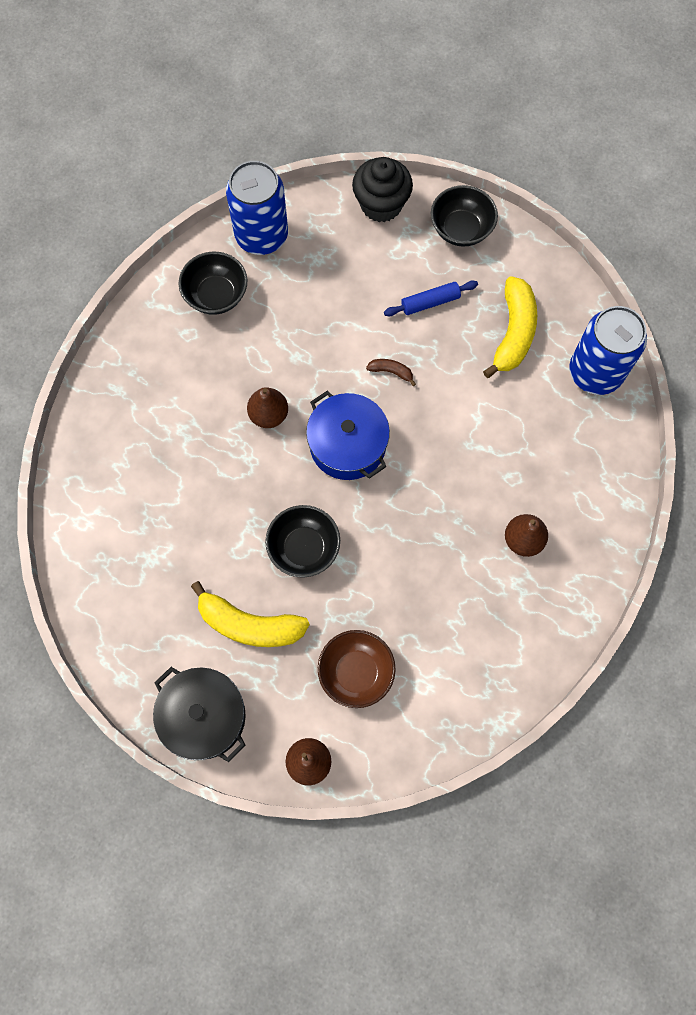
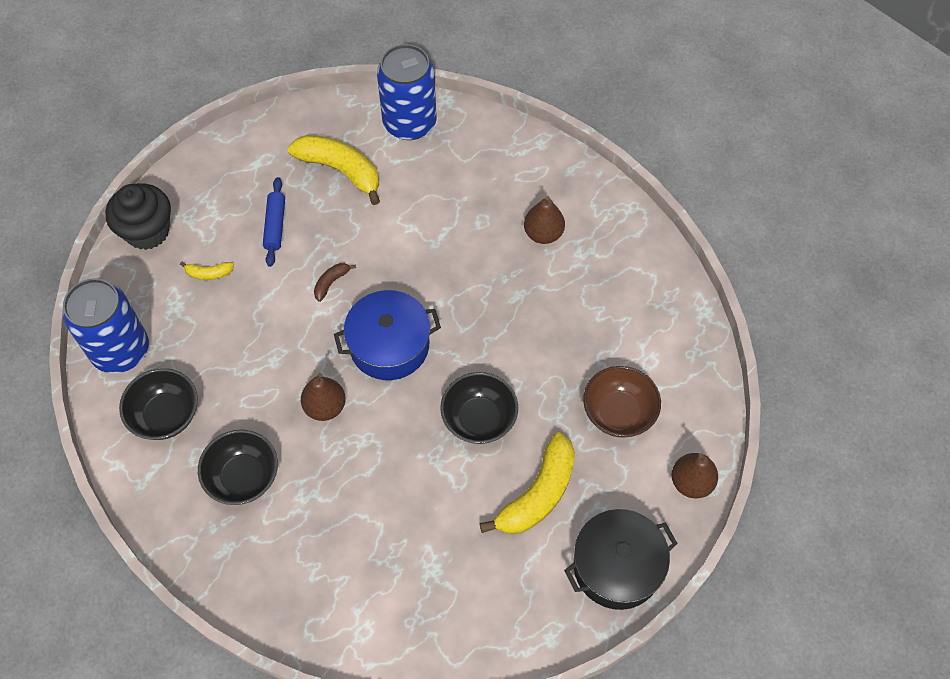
camera: 70 degrees left, 10 degrees down
(360, 270) = (209, 273): none -> yellow banana
(461, 229) = (212, 174): black bowl -> black bowl (243, 477)

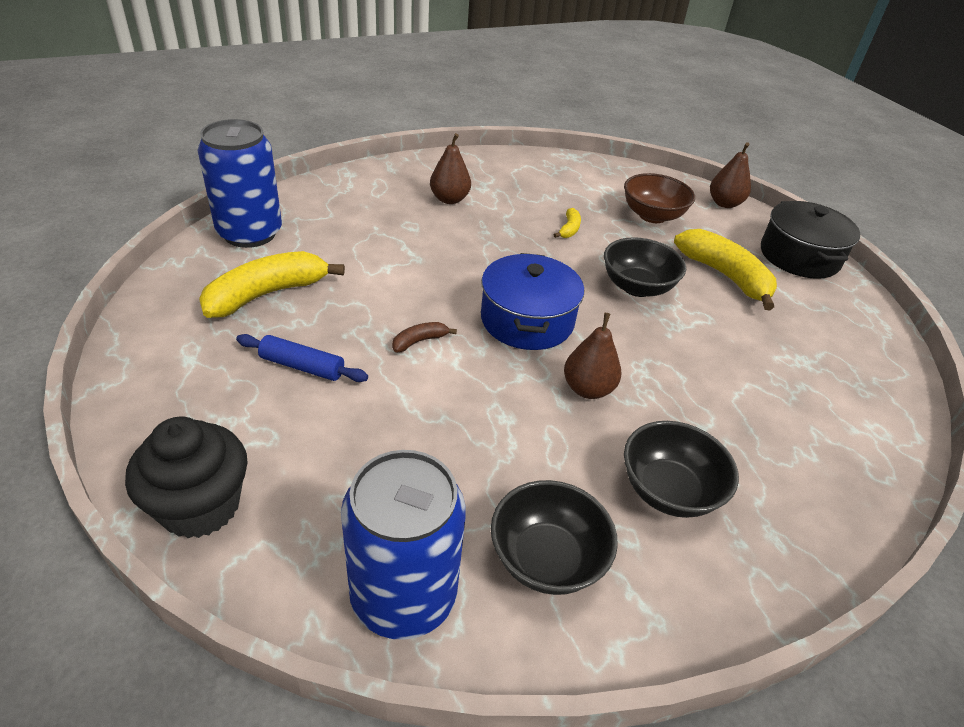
camera: 75 degrees left, 20 degrees down
(209, 273) = (331, 450): yellow banana -> yellow banana (569, 229)
(331, 283) = (419, 341): brown banana -> brown banana turned 90 degrees clockwise

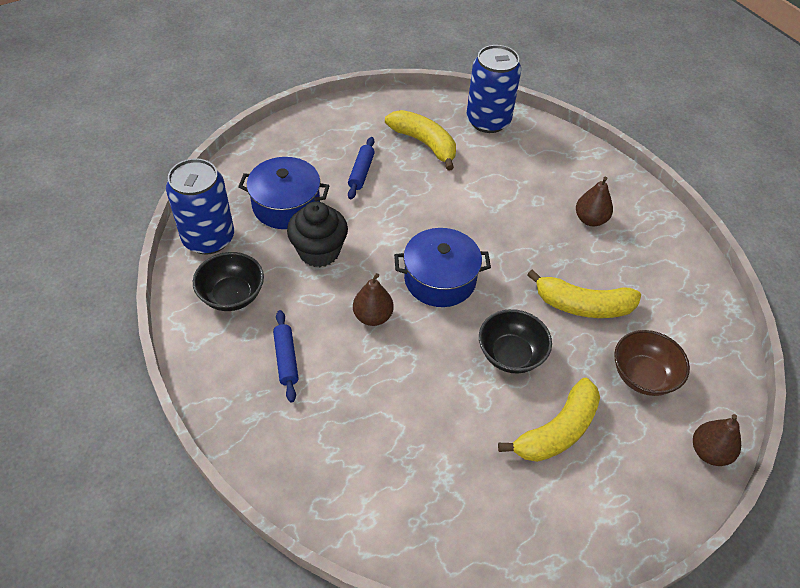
camera: 85 degrees right, 10 degrees up
(200, 506) = (255, 157): black cupcake -> black cupcake (319, 251)
(348, 467) = (286, 205): none -> blue pot
(419, 341) = (399, 222): brown banana -> none
(569, 229) = (582, 305): yellow banana -> yellow banana, size x2.20
(668, 490) = (286, 359): black bowl -> blue rolling pin
(799, 256) = (627, 515): black pot -> none

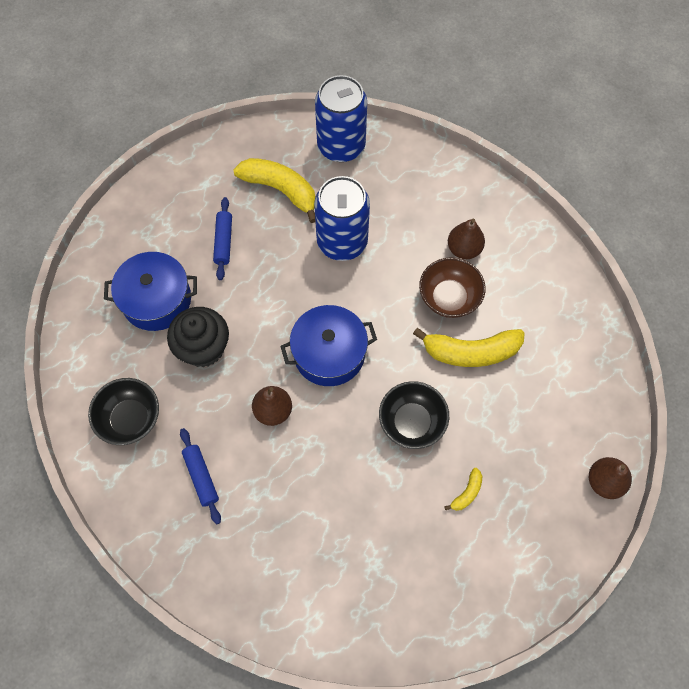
camera: 10 degrees left, 15 degrees up
(208, 238) = (88, 358): blue can -> blue can (342, 242)
(557, 431) = (467, 493): yellow banana -> yellow banana, size x0.45
(643, 376) = (537, 416): brown bowl -> brown bowl (449, 298)

